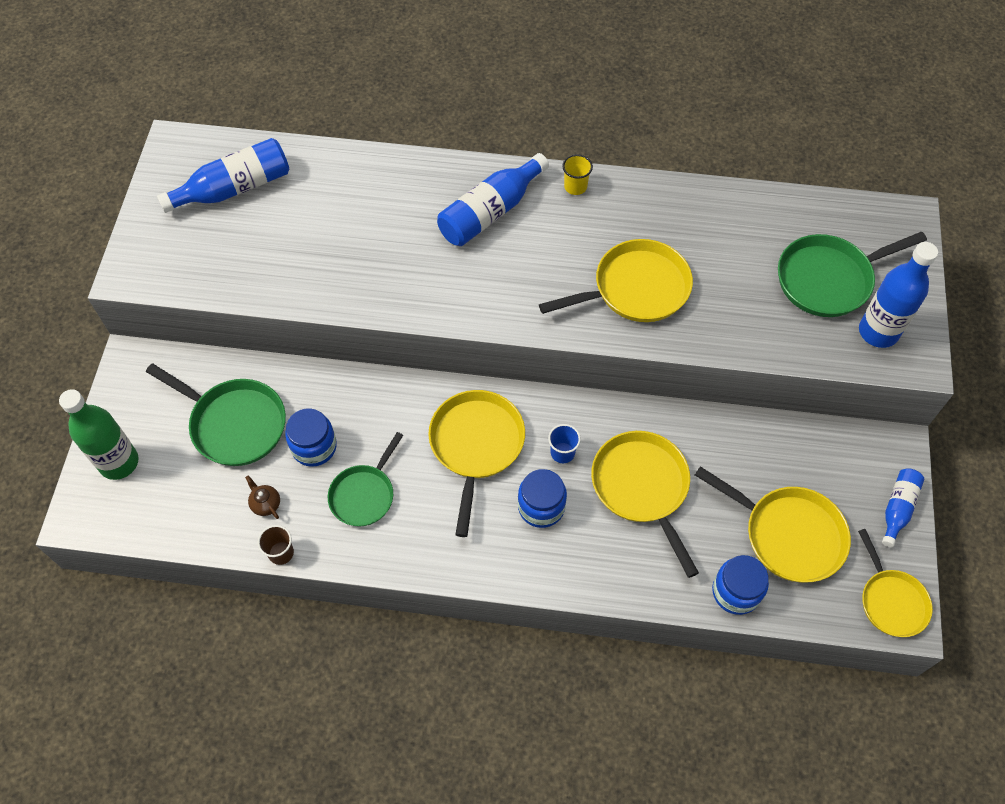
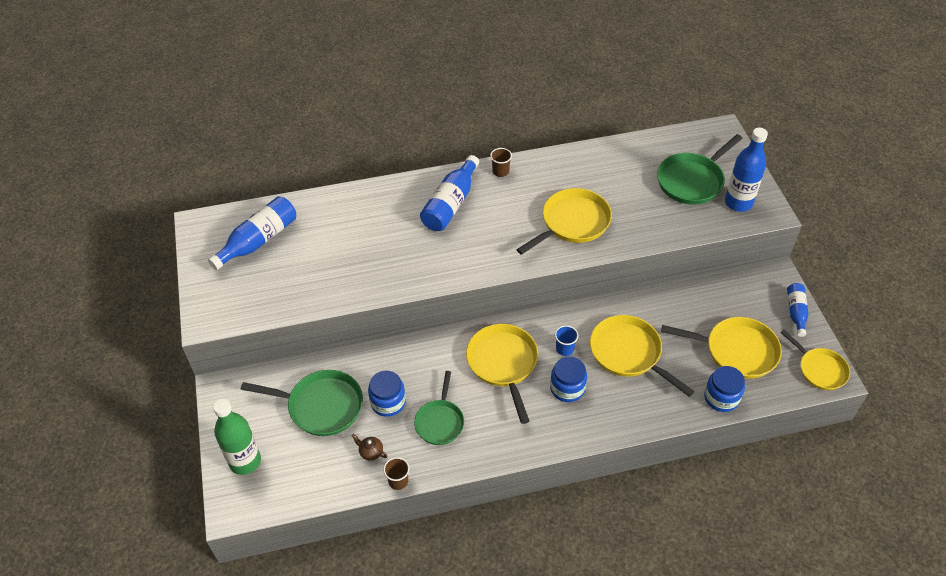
camera: 20 degrees left, 10 degrees down
(575, 187) = (500, 171): yellow cup -> brown cup

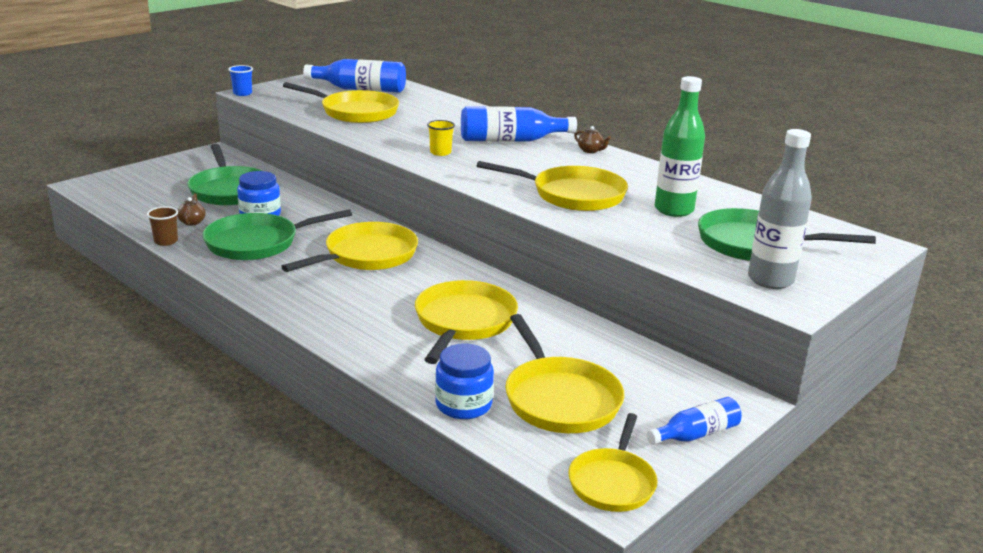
camera: 55 degrees right, 25 degrees down
(245, 461) = (142, 177): green bottle -> green bottle (674, 210)
(317, 268) = (355, 112): none -> yellow pan
(440, 422) = (257, 243): green pan -> green pan, size x1.51
(448, 255) = (440, 152): none -> yellow cup
(500, 171) = (590, 151): brown cup -> brown teapot
(564, 349) = (425, 283): blue cup -> blue cup (242, 93)
(567, 388) = (369, 297): blue jar -> none
(738, 203) = (770, 280): blue bottle -> grey bottle

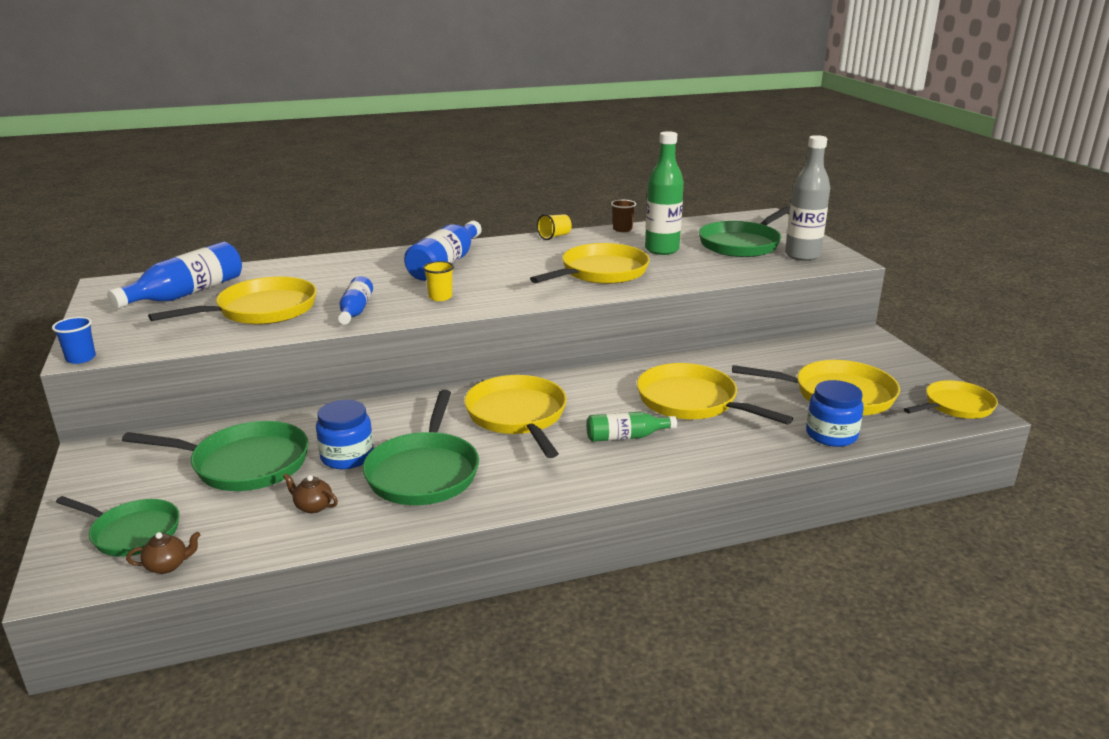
camera: 60 degrees left, 0 degrees up
(137, 186) = (132, 532): none -> green pan
(166, 241) = (353, 535): brown cup -> brown cup (622, 229)
(370, 304) = (626, 437): none -> green bottle
(590, 151) = (508, 244): brown teapot -> brown teapot (168, 565)
(612, 482) = (955, 406): yellow pan -> yellow pan turned 75 degrees counterclockwise
(638, 163) = (554, 236): none -> yellow cup
(696, 434) = (902, 362): blue bottle -> blue bottle (355, 311)

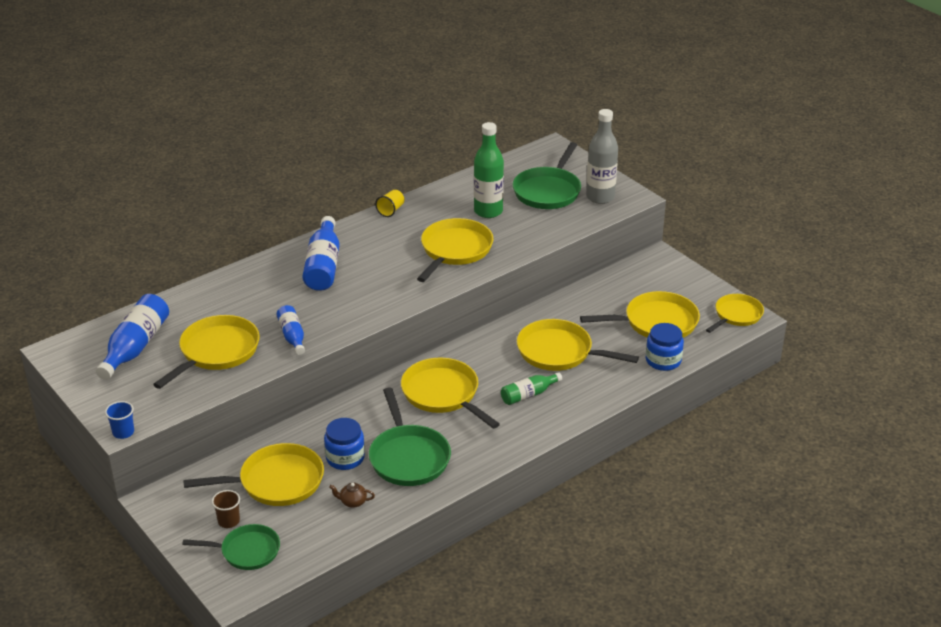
camera: 20 degrees left, 10 degrees up
(168, 565) = (293, 566): brown teapot -> none
(244, 464) = (276, 482): green pan -> yellow pan
(440, 297) = (347, 306): yellow cup -> none
(622, 229) = (442, 189): brown cup -> brown cup (228, 521)

